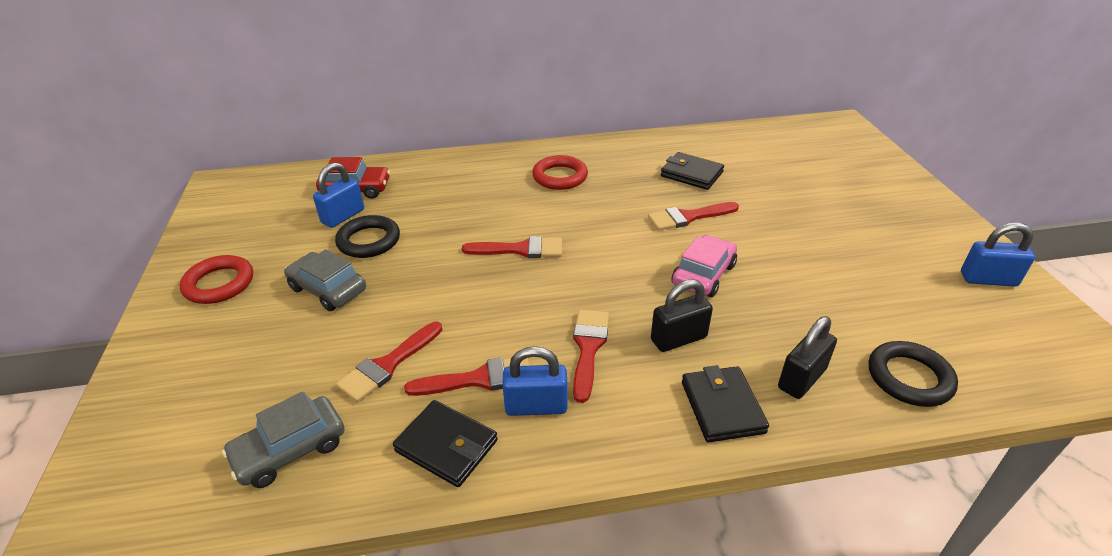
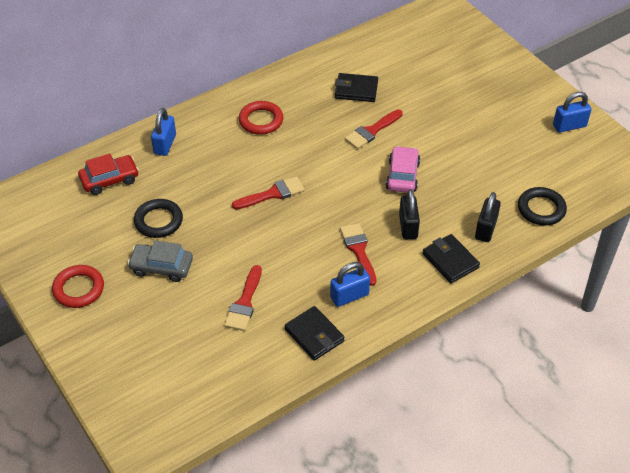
camera: 25 degrees left, 10 degrees up
(290, 450) = (227, 369): grey car -> none
(343, 216) = (121, 207): blue padlock -> blue padlock (165, 144)
(446, 446) = (314, 335): black wallet -> black wallet turned 45 degrees clockwise
(479, 379) = (306, 292): red brush -> none
(678, 339) = (408, 226): black padlock -> black padlock turned 45 degrees counterclockwise

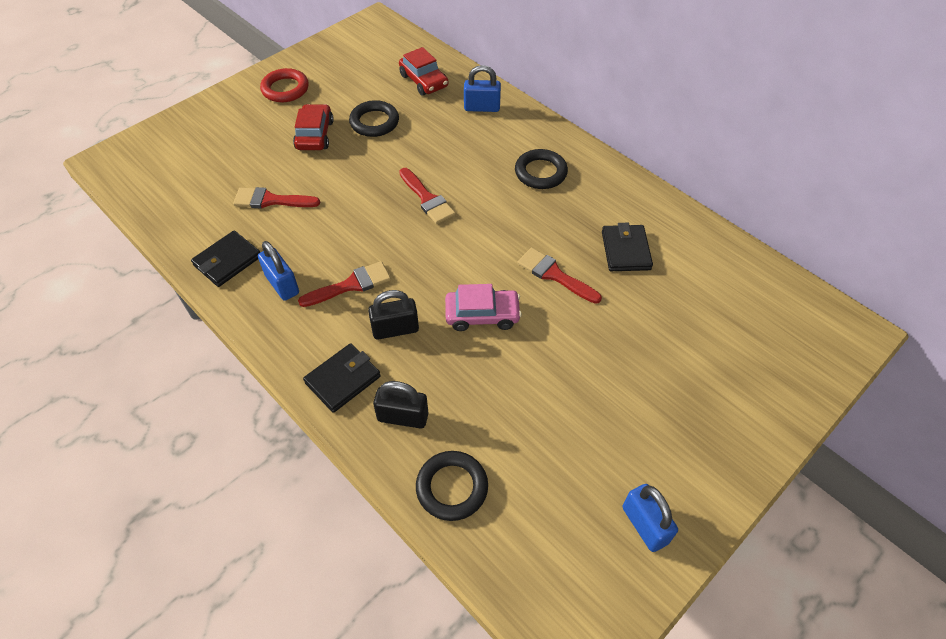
camera: 80 degrees right, 5 degrees up
(161, 267) = (315, 135): grey car -> red car
(261, 120) = (540, 172): red ring -> black ring

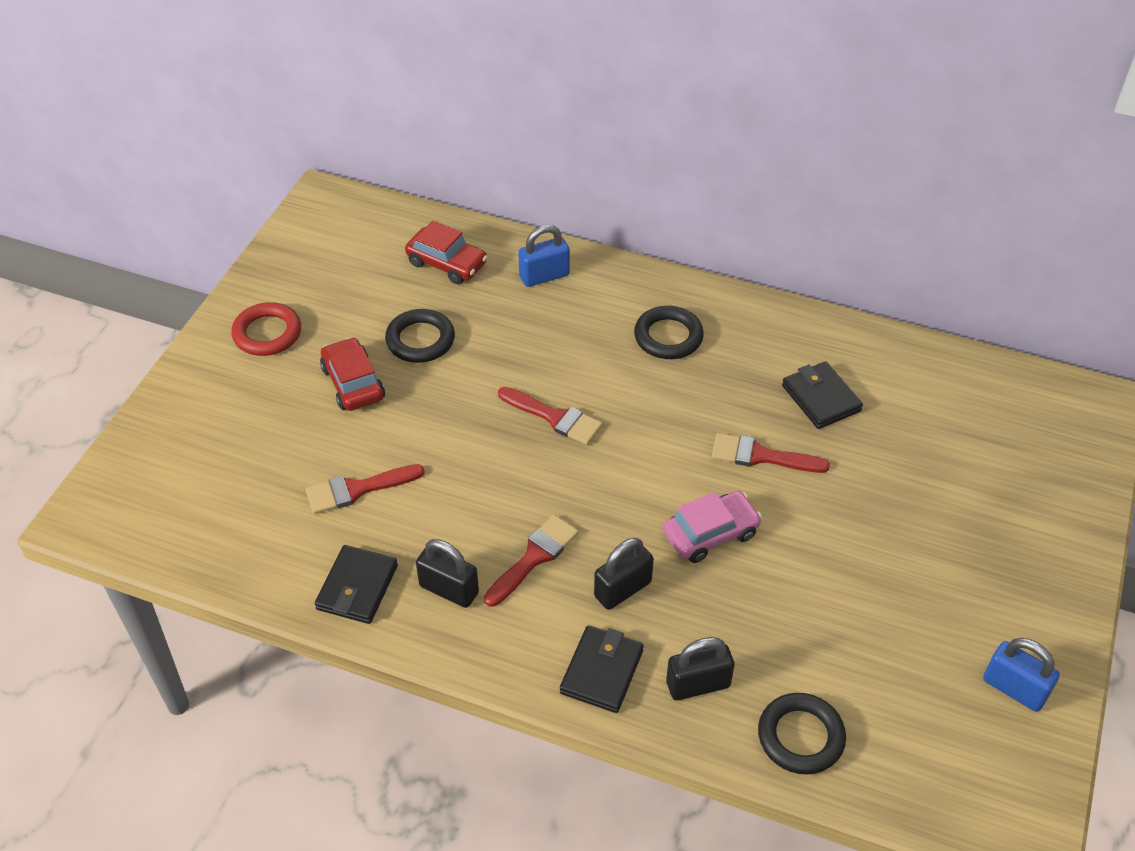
camera: 25 degrees left, 5 degrees down
(282, 284) = (449, 589): blue padlock -> black padlock

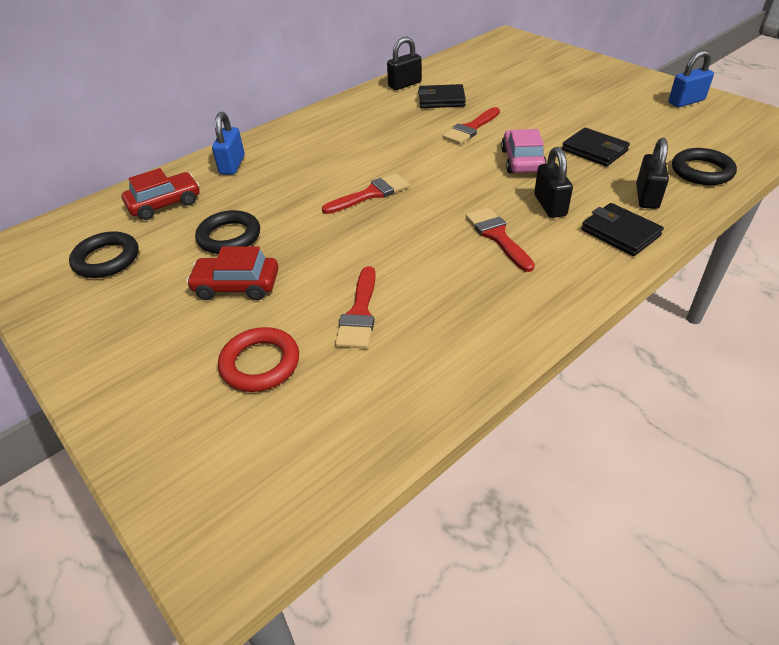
camera: 60 degrees left, 5 degrees down
(267, 333) = (118, 326): red ring -> red ring (260, 363)
(357, 587) = (470, 341): black wallet -> black wallet (594, 150)
(449, 589) = (504, 287): black padlock -> black padlock (405, 84)
(668, 337) = (342, 134): black ring -> black ring (106, 259)

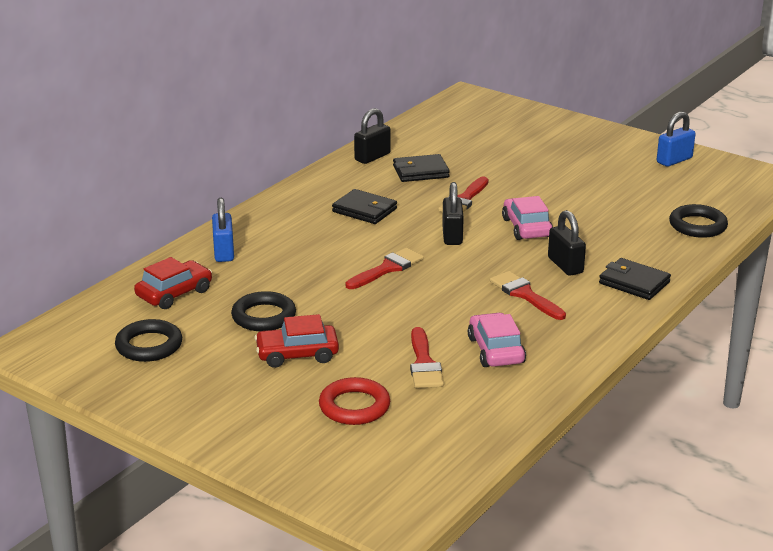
camera: 15 degrees left, 15 degrees down
(443, 304) = (496, 350): none -> pink car
(594, 150) = (594, 213): black wallet -> black wallet (364, 210)
(647, 197) = (652, 251): black padlock -> black padlock (452, 236)

